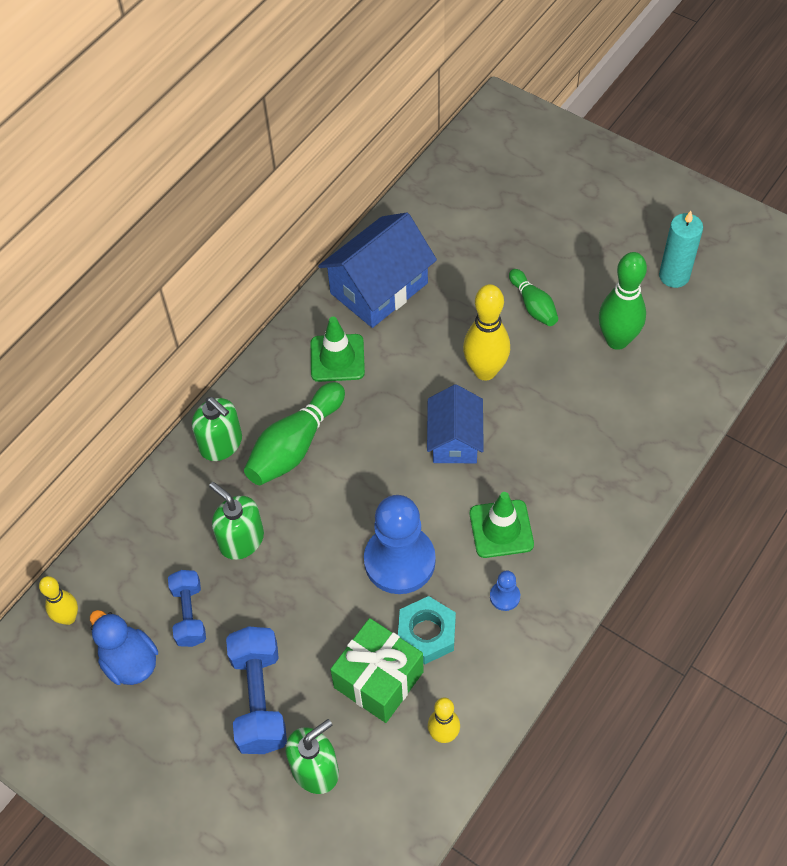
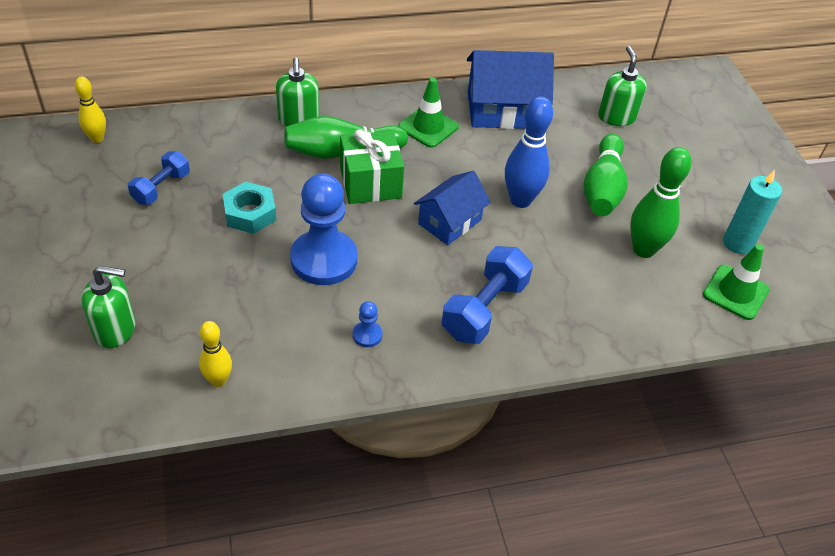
camera: 35 degrees right, 10 degrees down
(130, 661) = (97, 185): blue duck -> none
(241, 540) = (243, 174): green soap dispenser -> green soap dispenser (616, 117)
(259, 699) = (138, 263): blue dumbbell -> blue dumbbell (484, 309)
(378, 679) = (221, 313): green gift -> green gift (370, 183)
(426, 633) = (286, 313): turquoise nut -> turquoise nut (250, 213)
(485, 371) = (520, 200): yellow bowling pin -> blue bowling pin
(501, 529) = (416, 294): green traffic cone -> green traffic cone (735, 292)
(533, 305) = (602, 188): green bowling pin -> green bowling pin, size x1.67

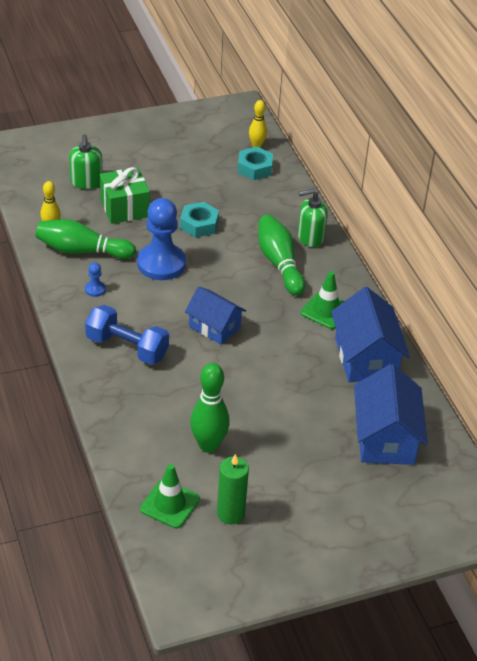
camera: 85 degrees right, 5 degrees down
(145, 147) = (254, 168): none -> turquoise nut
(161, 188) = (214, 181): blue dumbbell -> none
(370, 183) = (247, 281): green gift -> green gift (124, 208)
(520, 200) = (250, 368): blue bowling pin -> none
(602, 188) = (279, 422): green bowling pin -> green bowling pin (82, 251)
(616, 117) = (385, 438): green soap dispenser -> blue house
(738, 243) = (230, 513): turquoise candle -> green candle

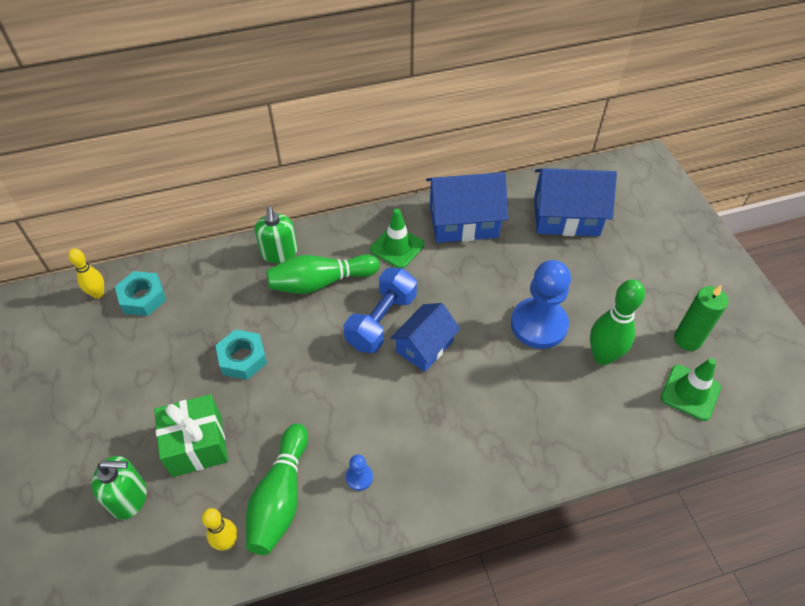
camera: 85 degrees left, 10 degrees up
(127, 348) = (464, 437): blue dumbbell -> blue dumbbell (381, 321)
(161, 264) = (313, 400): blue pawn -> blue pawn (539, 324)

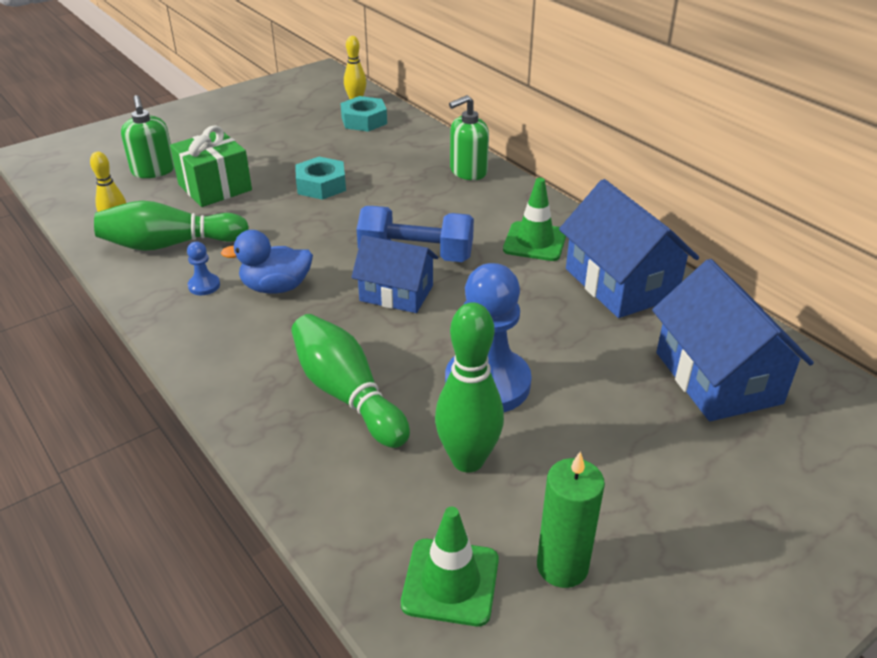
camera: 70 degrees right, 15 degrees down
(320, 282) = (445, 204): green bowling pin -> green bowling pin (347, 394)
(384, 424) = (276, 287): none -> blue duck

